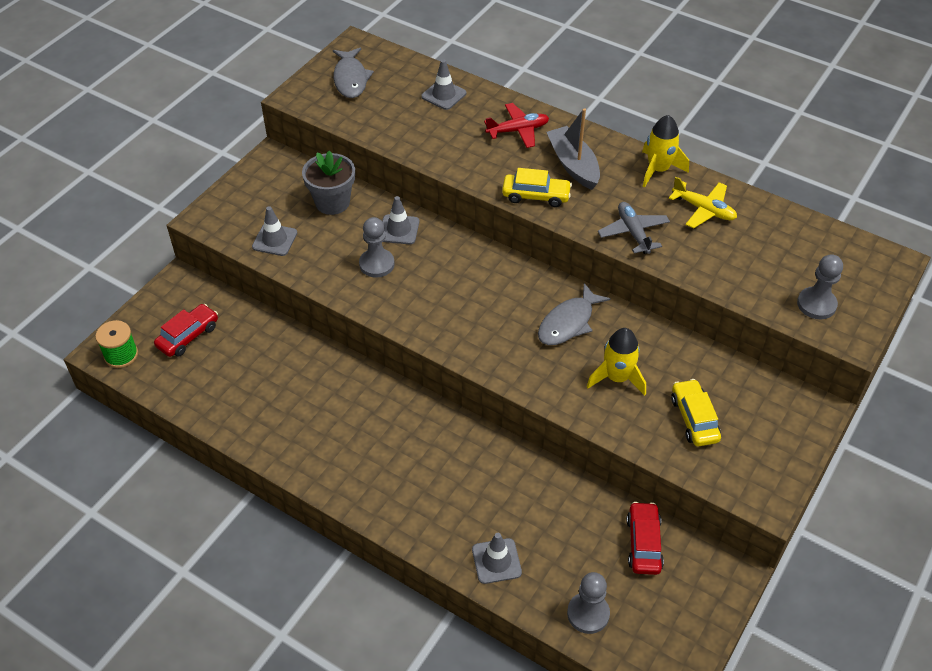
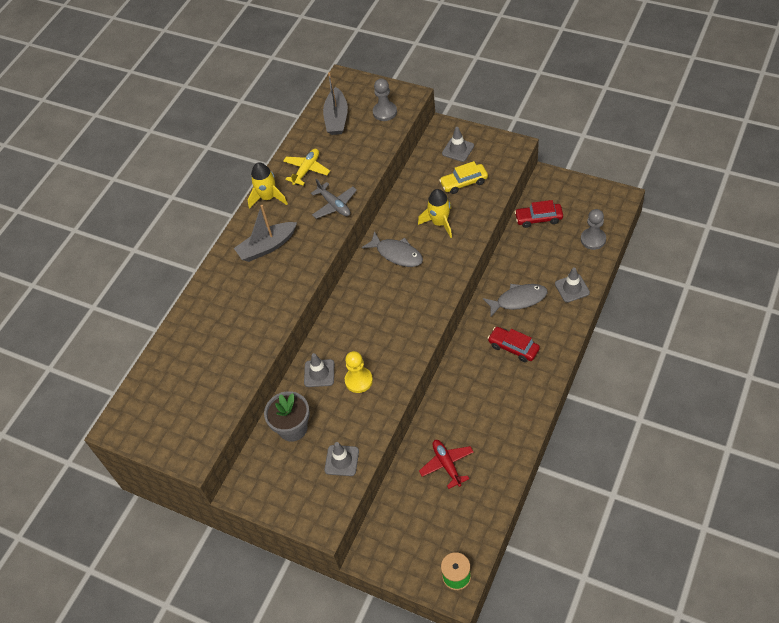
camera: 90 degrees left, 5 degrees up
(188, 336) = (427, 529): red car -> red car (513, 347)
(351, 79) = (166, 420): grey fish -> grey fish (518, 300)
(377, 264) = (358, 380): grey pawn -> yellow pawn
(443, 95) = (187, 344): grey traffic cone -> grey traffic cone (458, 149)
(518, 130) = (230, 286): red plane -> red plane (447, 465)
(536, 196) = (303, 264): yellow car -> none
(633, 233) = (334, 205): grey plane -> grey plane turned 105 degrees counterclockwise
(805, 248) = (336, 118): none -> grey boat

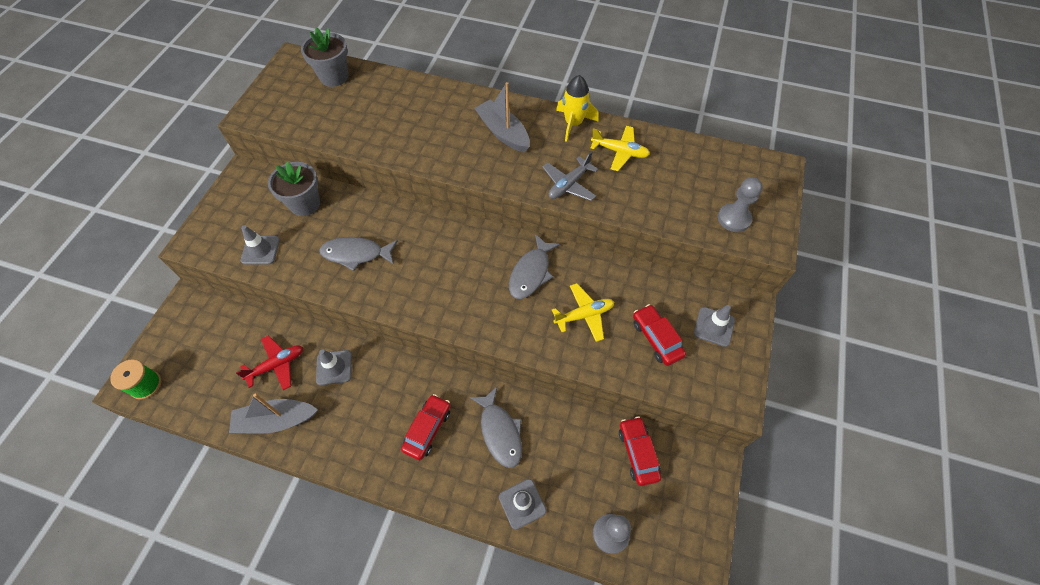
camera: 75 degrees right, 5 degrees up
(156, 385) = (334, 77): none -> grey flower pot
(319, 373) = (368, 217): grey traffic cone -> grey traffic cone (334, 367)
(336, 118) = (710, 170): grey boat -> grey boat (276, 420)
(358, 380) = (356, 254): yellow pawn -> grey fish
(440, 223) = (584, 315): yellow rocket -> yellow plane
(464, 182) = (656, 338): yellow car -> red car

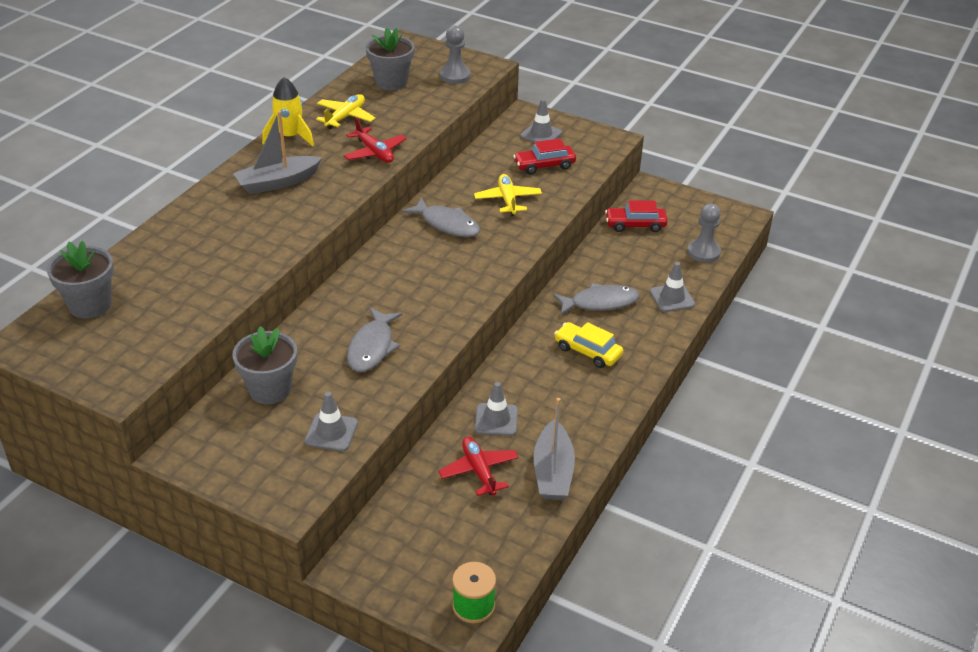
camera: 80 degrees left, 20 degrees down
(428, 429) = (588, 351): red car -> yellow car
(569, 185) = (374, 152): grey plane -> red plane
(696, 171) = (391, 82): none -> grey flower pot

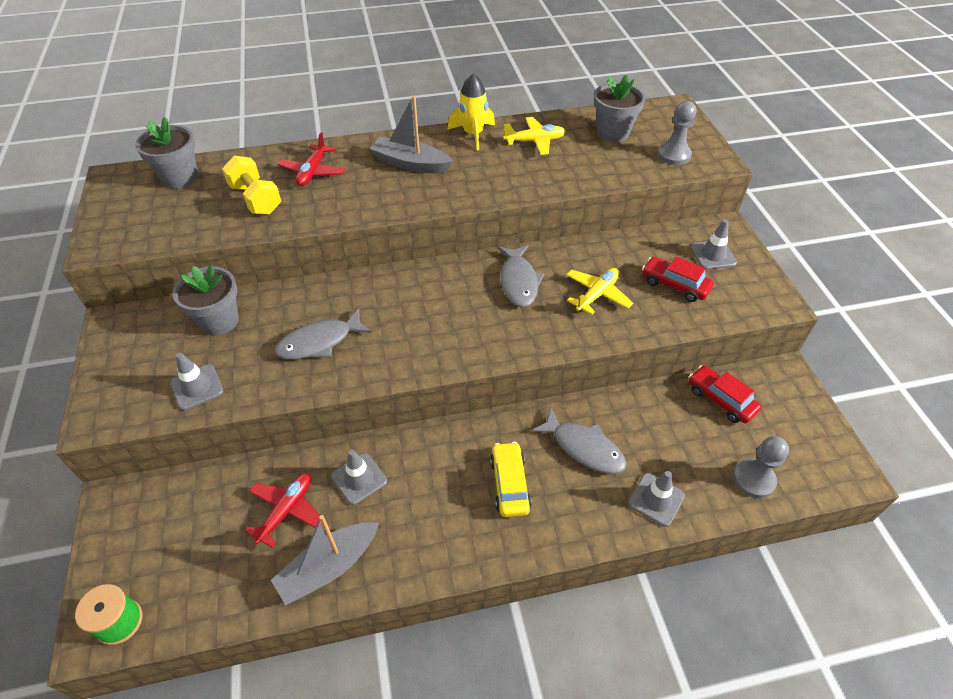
camera: 50 degrees right, 10 degrees up
(195, 277) = (256, 199): none -> yellow dumbbell
(374, 152) = (511, 182): red plane -> red plane (313, 172)

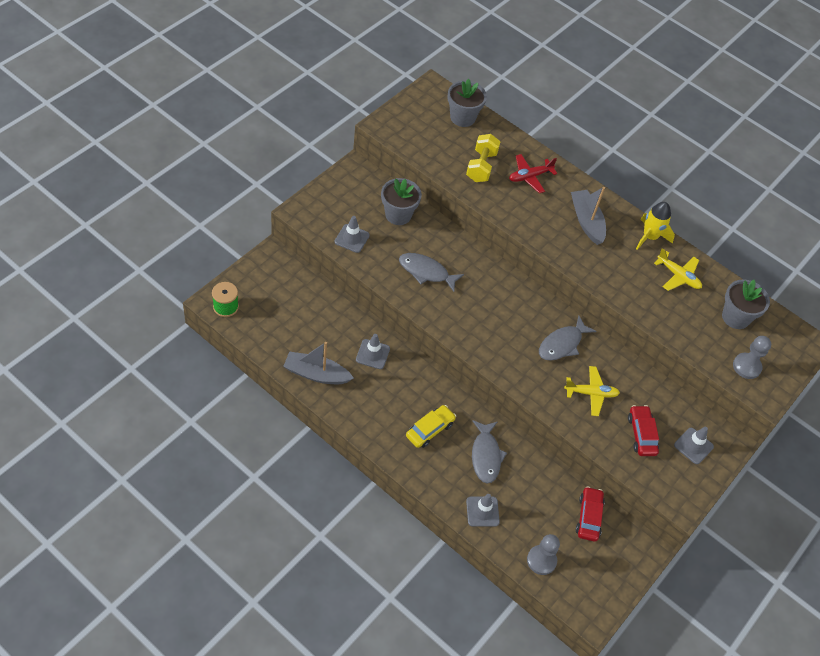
camera: 45 degrees right, 5 degrees up
(286, 511) = (329, 333): red plane -> none

